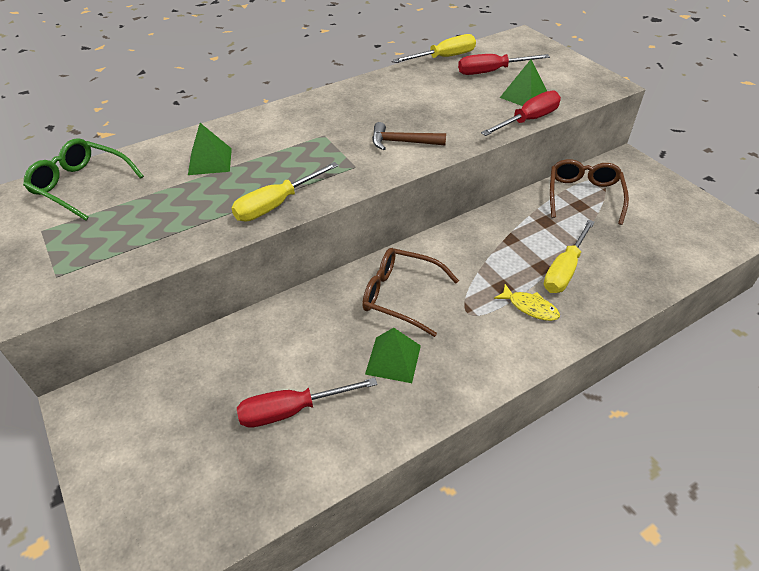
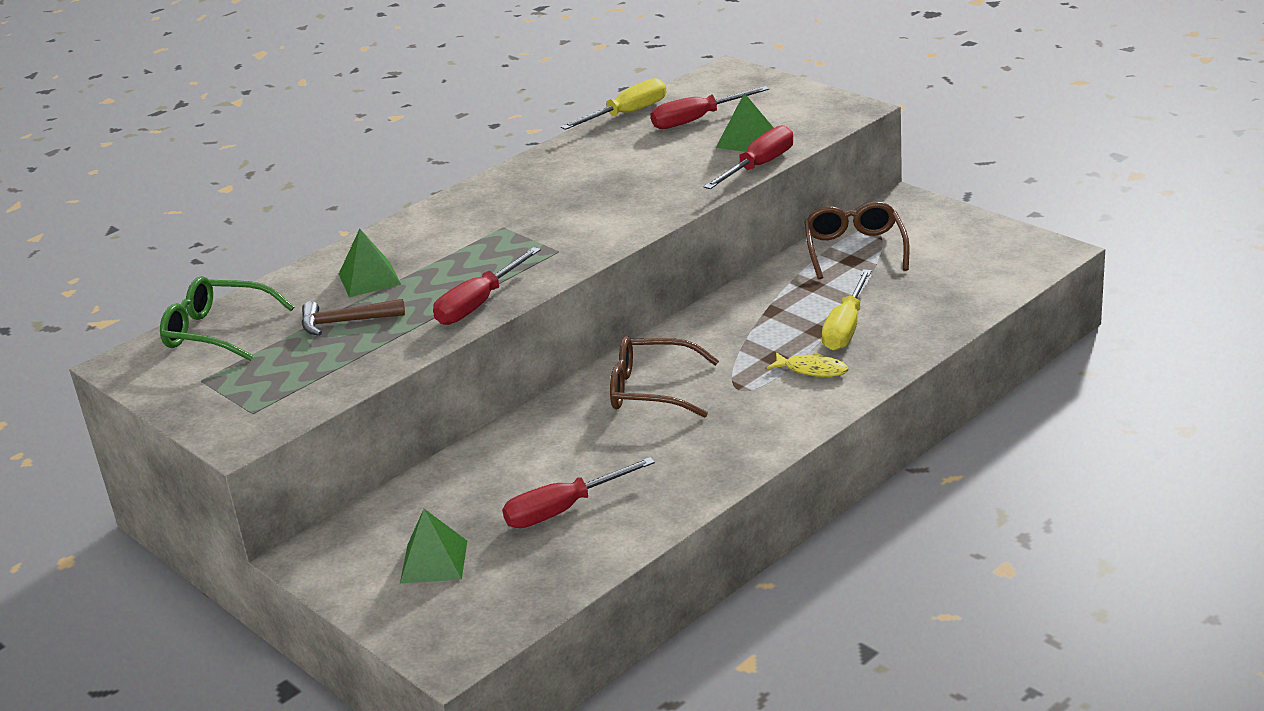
camera: 10 degrees left, 15 degrees down
(276, 204) = (479, 304): yellow screwdriver -> red screwdriver
(393, 359) = (664, 446): green pyramid -> green pyramid (434, 561)
(402, 142) = (608, 216): brown hammer -> brown hammer (345, 322)

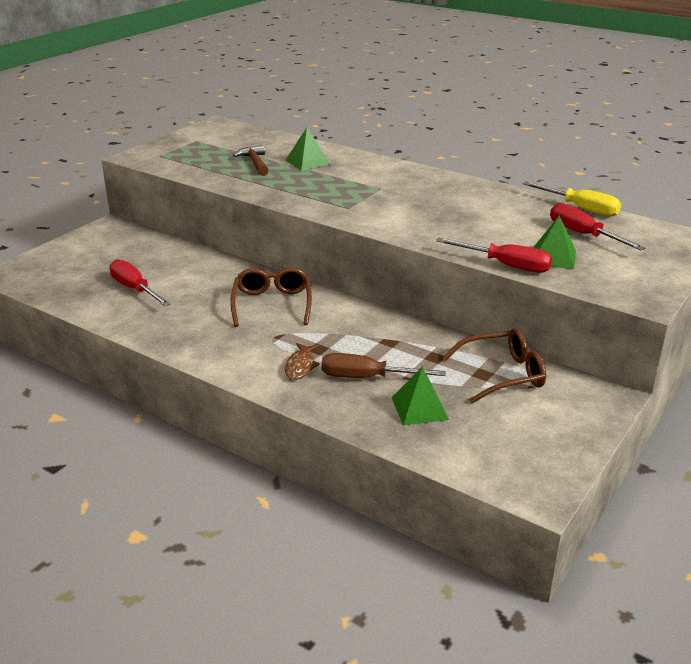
camera: 75 degrees right, 0 degrees up
(216, 331) = (247, 136): green glasses -> none
(434, 561) = (94, 258): green pyramid -> green pyramid (419, 408)
(479, 304) = (275, 193): red screwdriver -> none
(812, 370) = (300, 366): yellow fish -> brown fish
(846, 328) = (367, 378): yellow screwdriver -> brown screwdriver

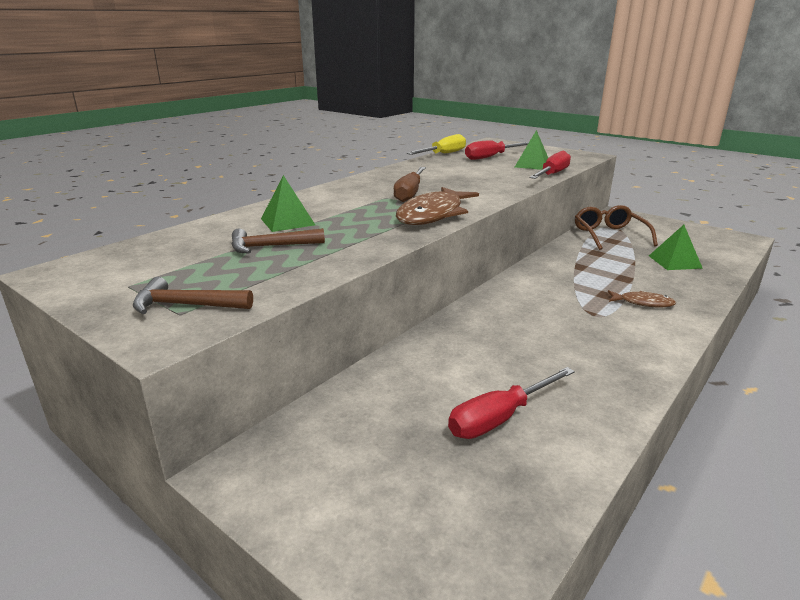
camera: 85 degrees left, 5 degrees down
(169, 155) = (186, 305): none -> brown hammer
(272, 303) = (522, 315): brown glasses -> none
(333, 207) = (433, 215): none -> brown fish
(367, 378) = (644, 277): brown screwdriver -> brown screwdriver (410, 193)

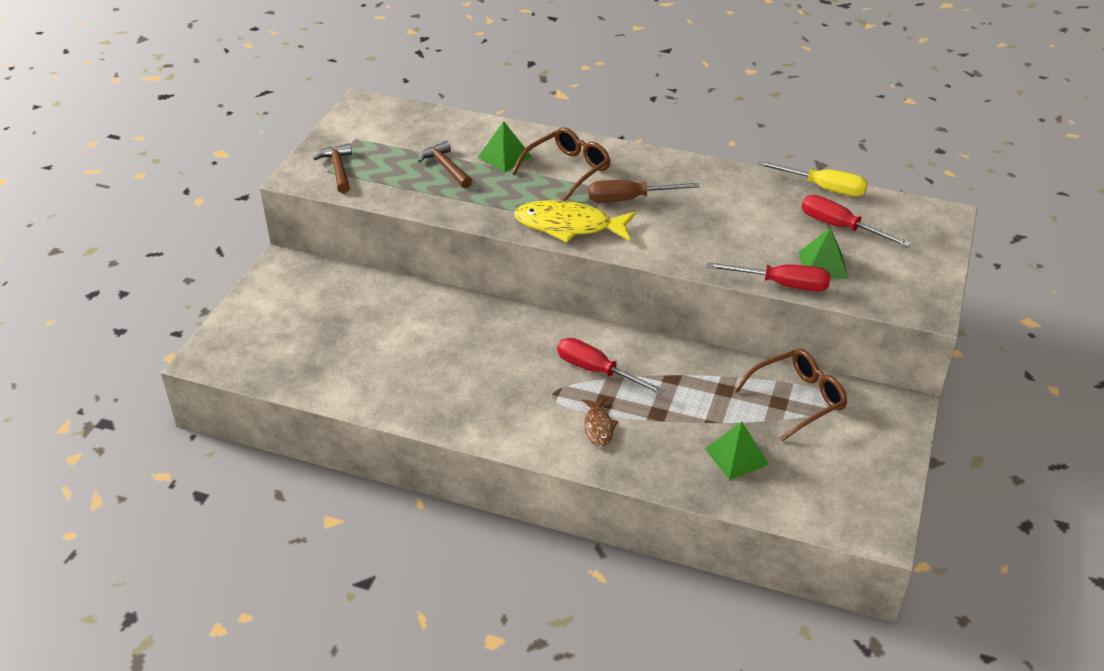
camera: 70 degrees right, 15 degrees up
(342, 204) = (568, 170): none -> brown glasses
(433, 215) = (568, 226): brown fish -> yellow fish
(500, 418) = (368, 355): red screwdriver -> red screwdriver (597, 371)

